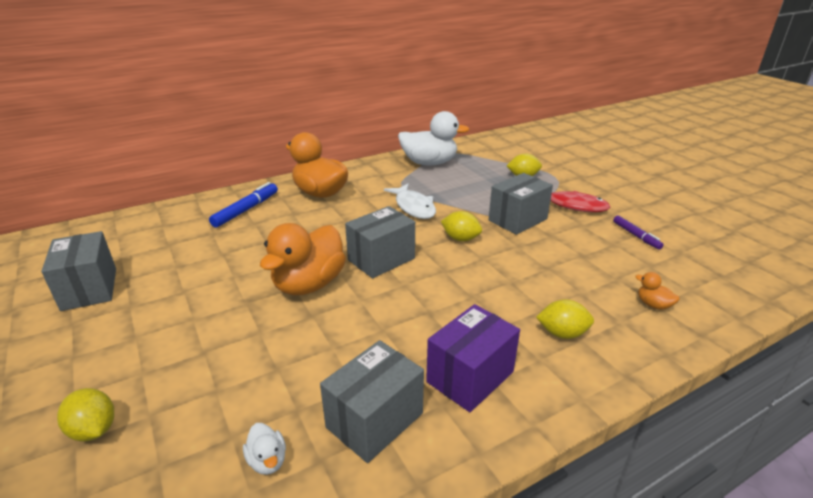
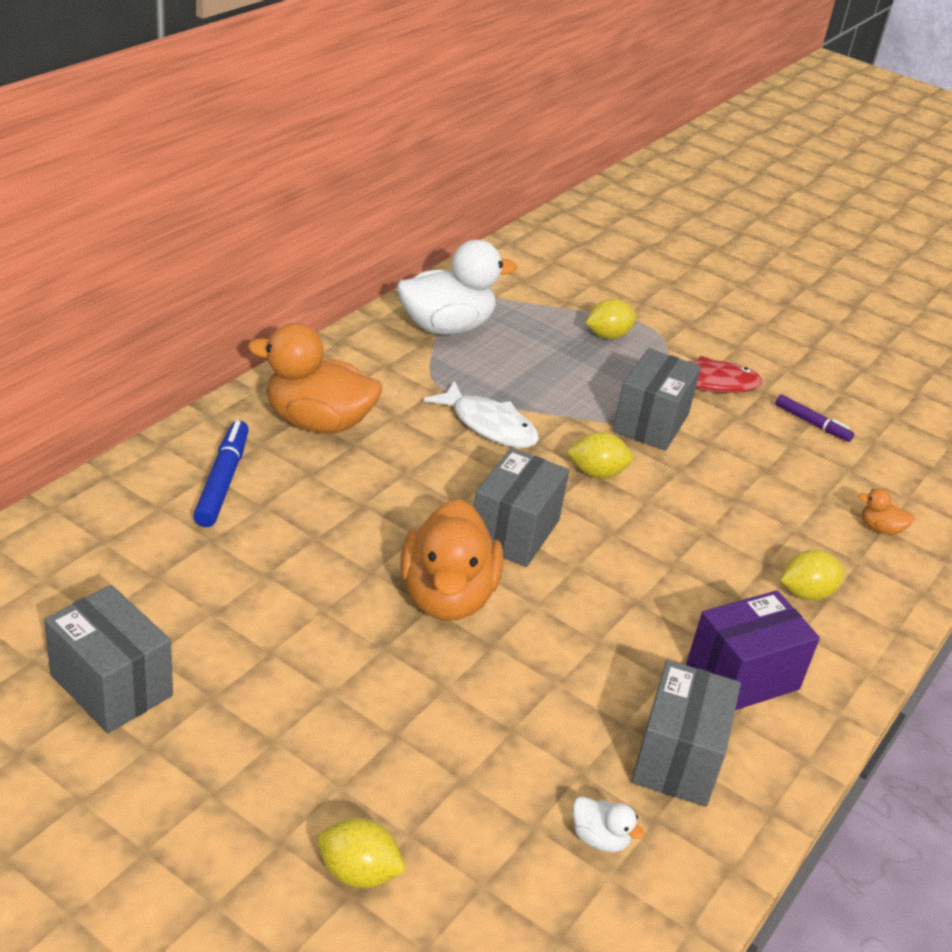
camera: 30 degrees left, 5 degrees up
(470, 377) = (742, 676): purple box -> purple box turned 45 degrees clockwise

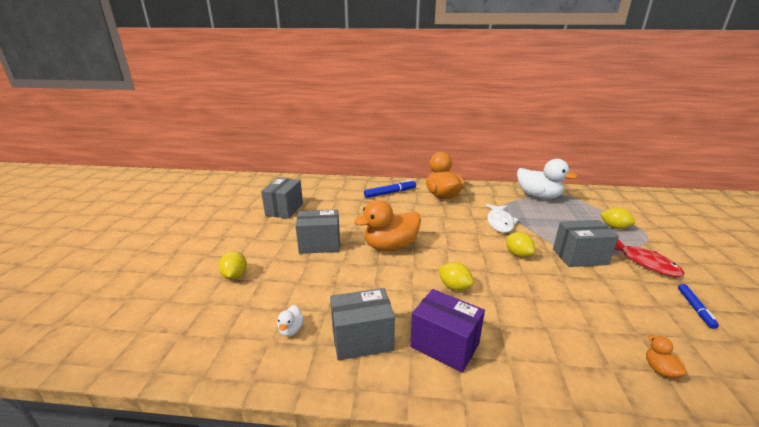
camera: 65 degrees right, 10 degrees down
(514, 532) = (448, 248): grey box -> grey box (320, 244)
(806, 593) = (545, 351): yellow lemon -> yellow lemon (454, 287)
(812, 423) = (695, 308): purple marker -> blue marker

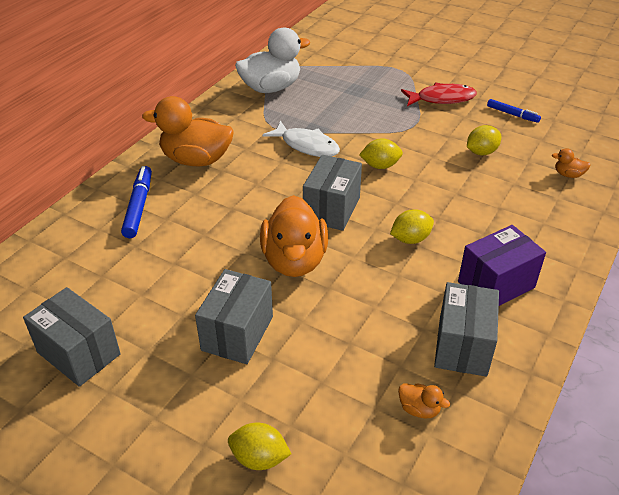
camera: 65 degrees left, 15 degrees up
(291, 330) = (419, 409): white duck -> orange duck
(579, 257) = (410, 129): grey box -> grey box (331, 209)
(614, 227) = (374, 78): yellow lemon -> yellow lemon (481, 152)

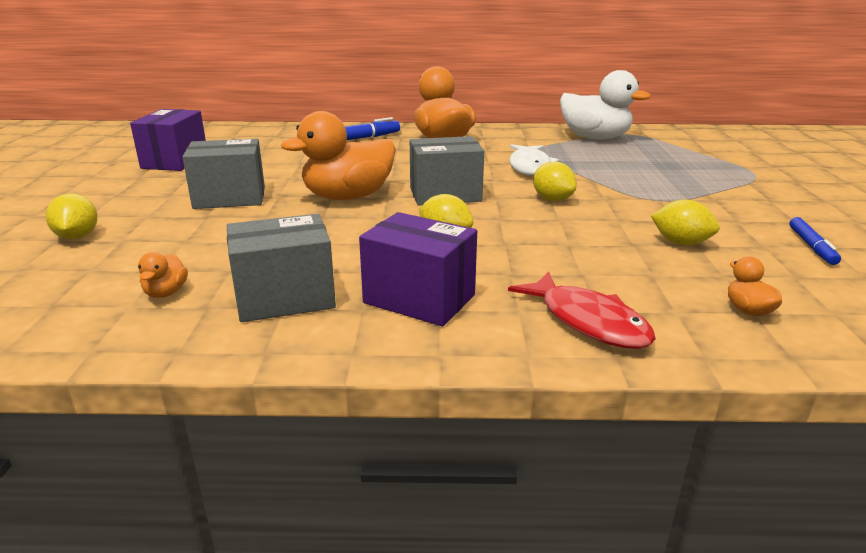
camera: 60 degrees right, 15 degrees down
(79, 353) = (175, 161): grey box -> purple box
(442, 99) = (746, 202): red fish -> red fish (588, 321)

